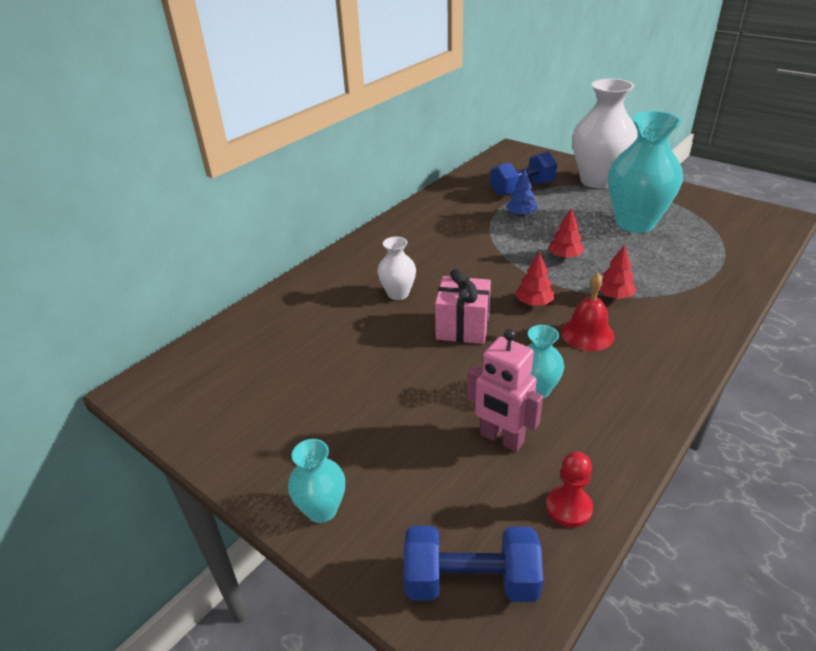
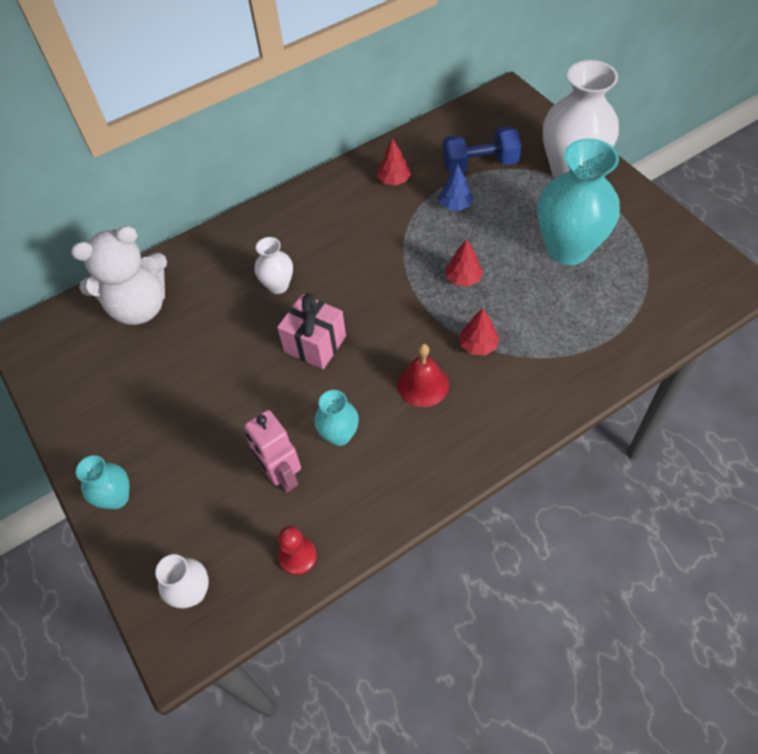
camera: 20 degrees right, 20 degrees up
(262, 337) = (139, 307): none -> white teddy bear
(471, 581) = (192, 592): blue dumbbell -> white vase
(534, 303) = (396, 332): red tree -> red tree (394, 180)

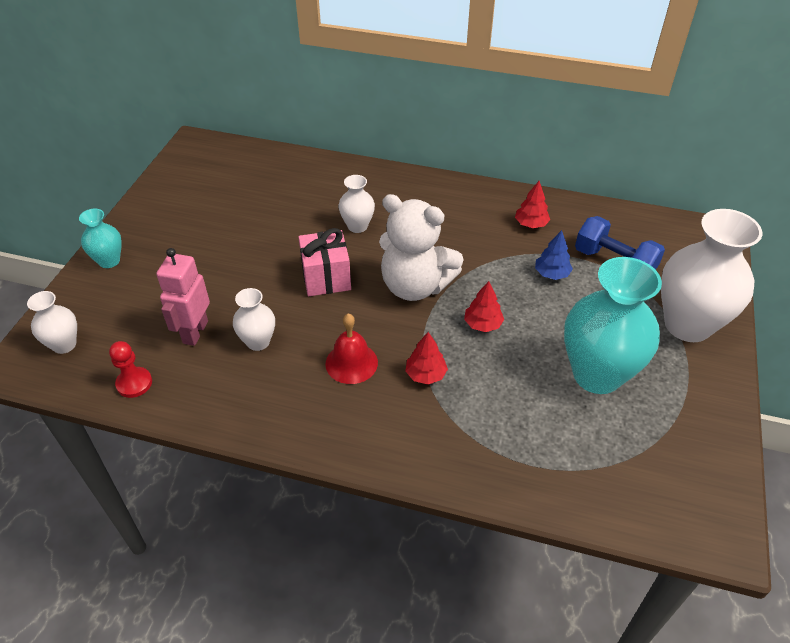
camera: 45 degrees right, 10 degrees down
(139, 307) = (268, 174): white teddy bear -> white teddy bear (415, 286)
(339, 435) = (258, 342): turquoise vase -> white vase

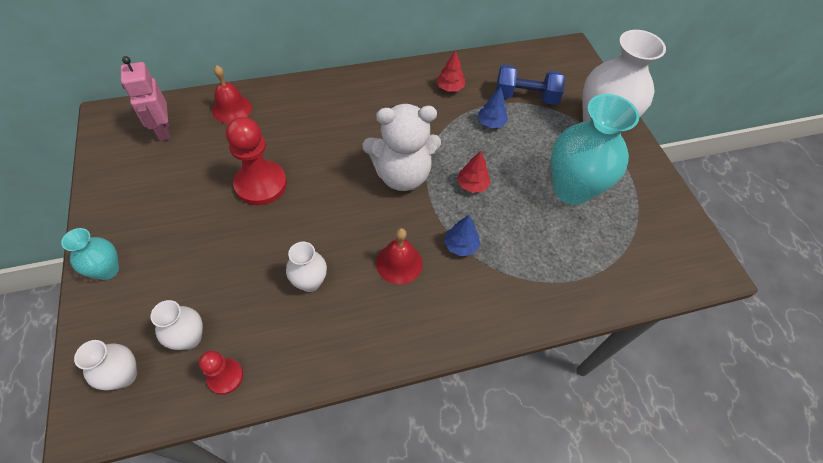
camera: 35 degrees left, 10 degrees up
(195, 332) = (247, 300): pink robot -> pink robot (163, 131)
(277, 243) = (261, 184): none -> red pawn
(299, 171) = (232, 109): none -> red bell
(326, 278) = (326, 198): pink gift -> none
(357, 226) = (319, 141): white vase -> white vase (189, 338)
(425, 374) = (460, 245): red tree -> blue tree

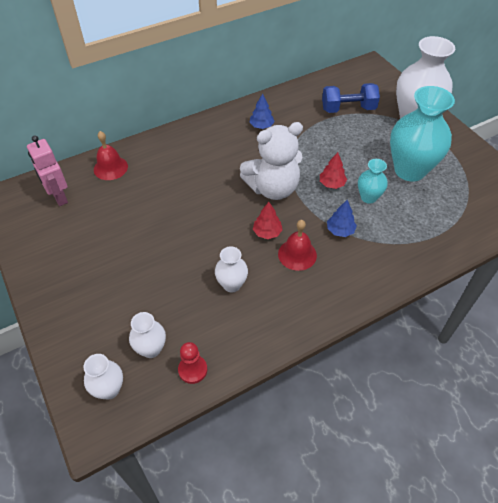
camera: 10 degrees left, 5 degrees down
(107, 270) = (59, 315): turquoise vase -> turquoise vase (368, 197)
(261, 184) = (160, 221): red pawn -> none
(450, 88) = (285, 114): red tree -> red tree (267, 232)
(491, 123) = (328, 134): blue tree -> blue tree (261, 126)

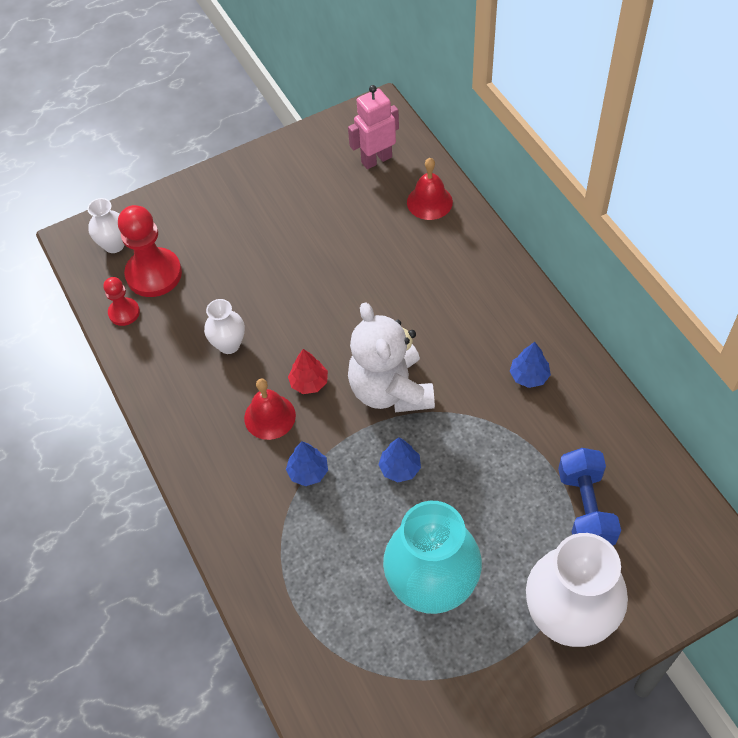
camera: 95 degrees right, 5 degrees up
(151, 349) = (154, 274): white vase -> red pawn
(332, 184) = (400, 468): red tree -> blue tree
(368, 197) = (371, 517): turquoise vase -> none

